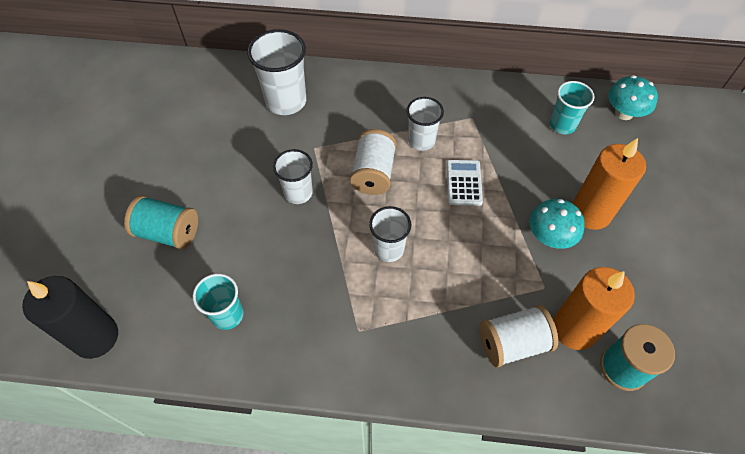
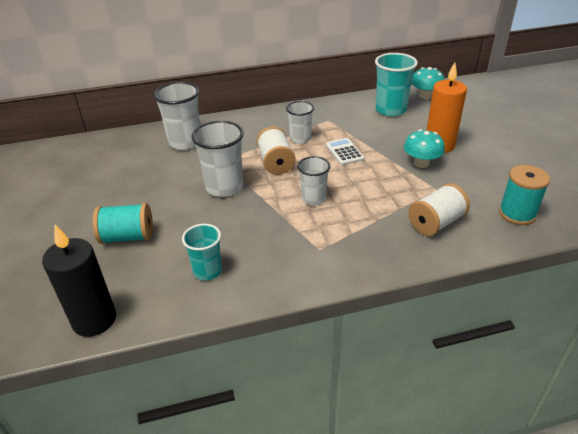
camera: 20 degrees left, 20 degrees down
(298, 193) = (224, 187): white cup -> white cup, size x1.58
(562, 125) = (390, 110): turquoise cup -> turquoise cup, size x1.58
(574, 329) = (471, 204): orange candle -> none

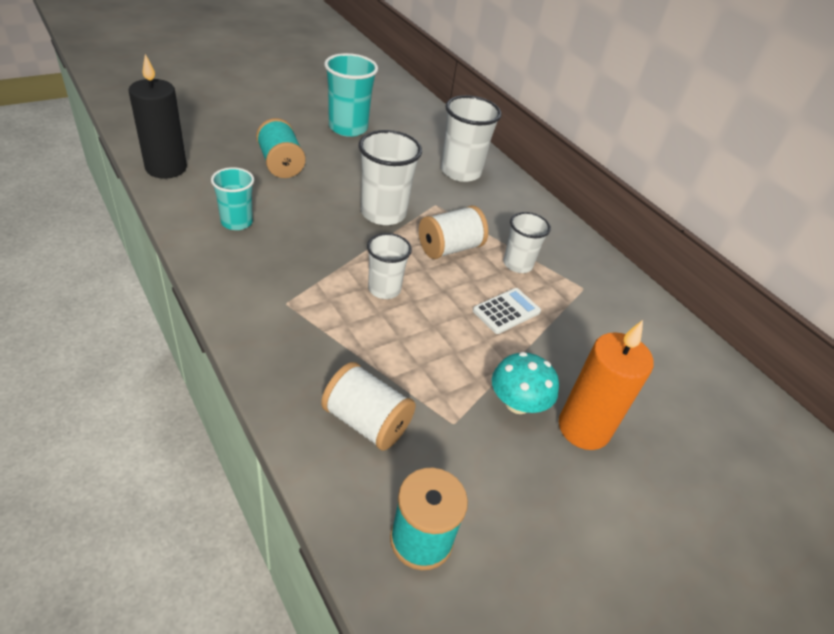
camera: 65 degrees right, 5 degrees up
(390, 110) = (661, 360): turquoise cup -> turquoise cup (348, 128)
(425, 96) = (744, 408): turquoise mushroom -> none

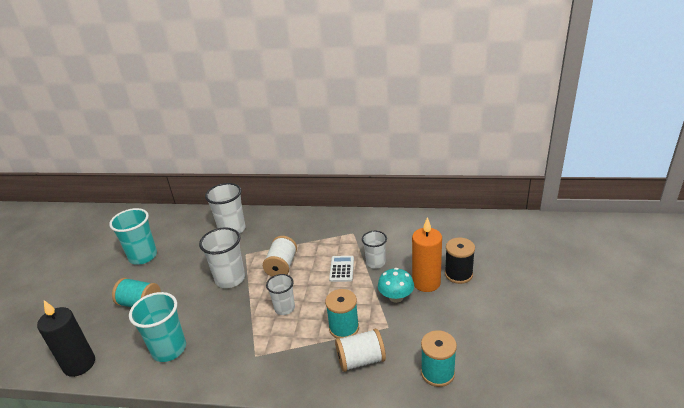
camera: 40 degrees left, 10 degrees down
(236, 222) = (169, 349): turquoise cup -> turquoise cup, size x1.58
(406, 371) = (344, 328): none -> turquoise spool
(517, 264) = (317, 247): white cup -> white cup (375, 263)
(646, 465) = (458, 274): none -> black spool

